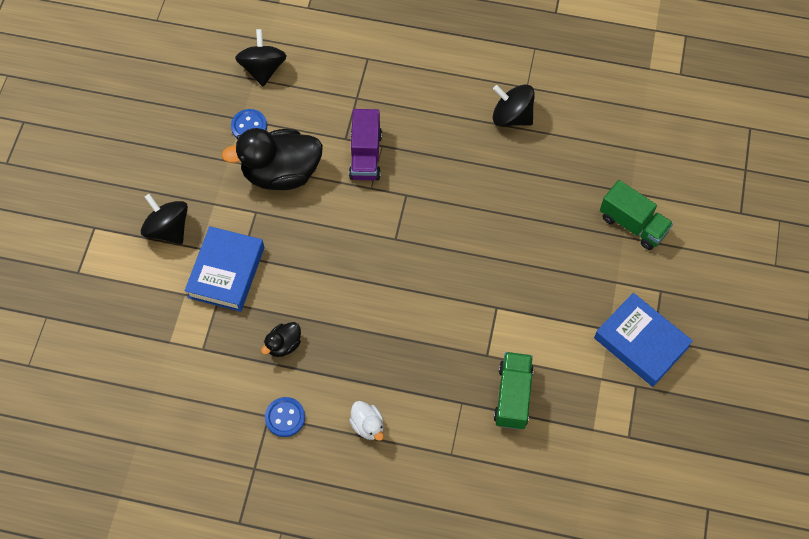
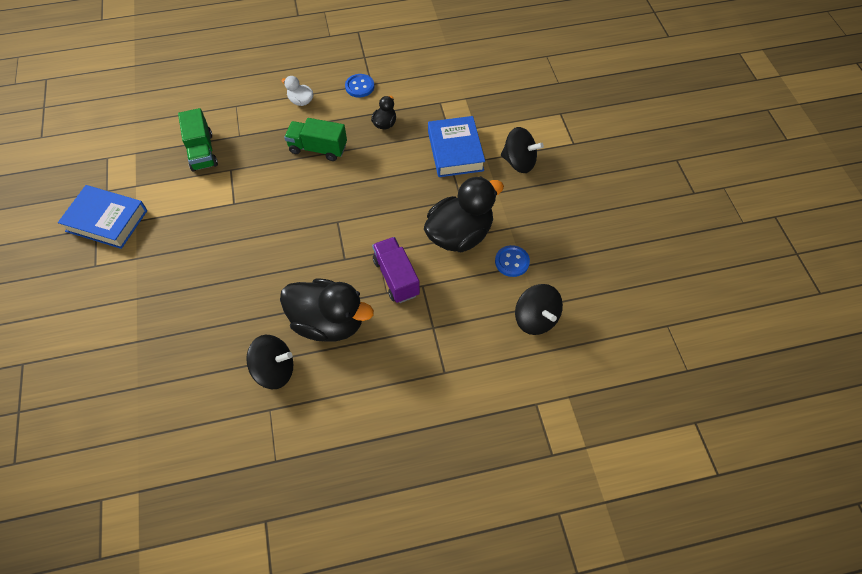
camera: 155 degrees right, 5 degrees down
(448, 139) = (328, 322): none -> black duck
(632, 224) = (129, 312): green truck -> green truck (318, 148)

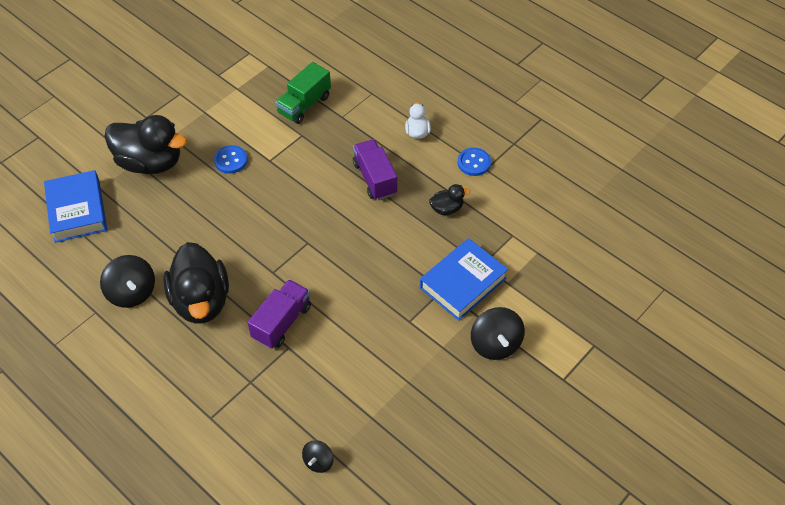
camera: 55 degrees right, 5 degrees down
(106, 221) = (191, 95): blue book -> blue book (77, 210)
(318, 148) = (375, 178): green truck -> purple truck
(459, 235) = (366, 344): black duck -> black duck (150, 162)
(512, 262) = (368, 405): blue button -> blue button (230, 160)
(535, 319) = (318, 461): black spinning top -> black spinning top, size x0.58

